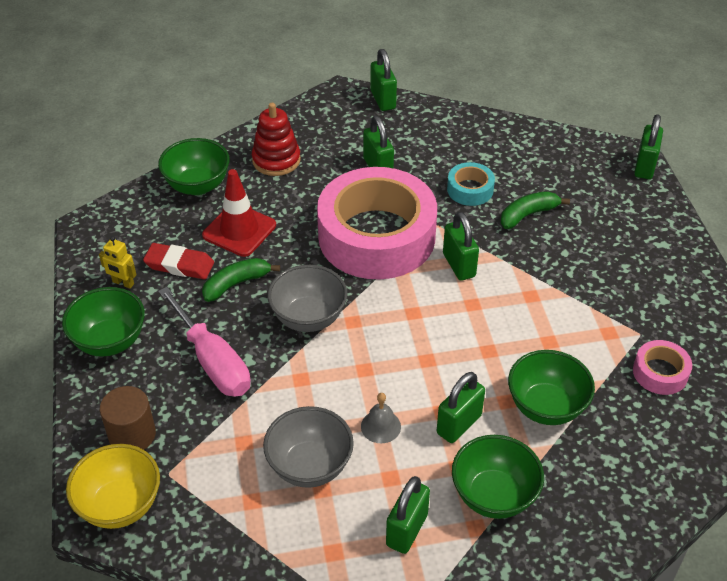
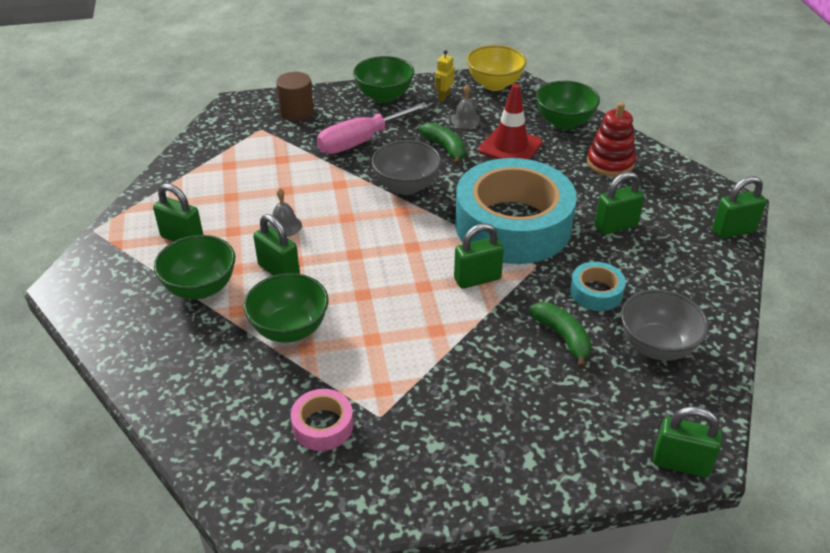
camera: 90 degrees right, 5 degrees down
(120, 505) = (239, 112): yellow bowl -> yellow bowl (494, 84)
(179, 265) = (465, 120): red eraser -> grey bell
(310, 466) = (253, 190): grey bowl -> grey bowl (656, 346)
(376, 236) = (513, 225): pink tape -> turquoise tape

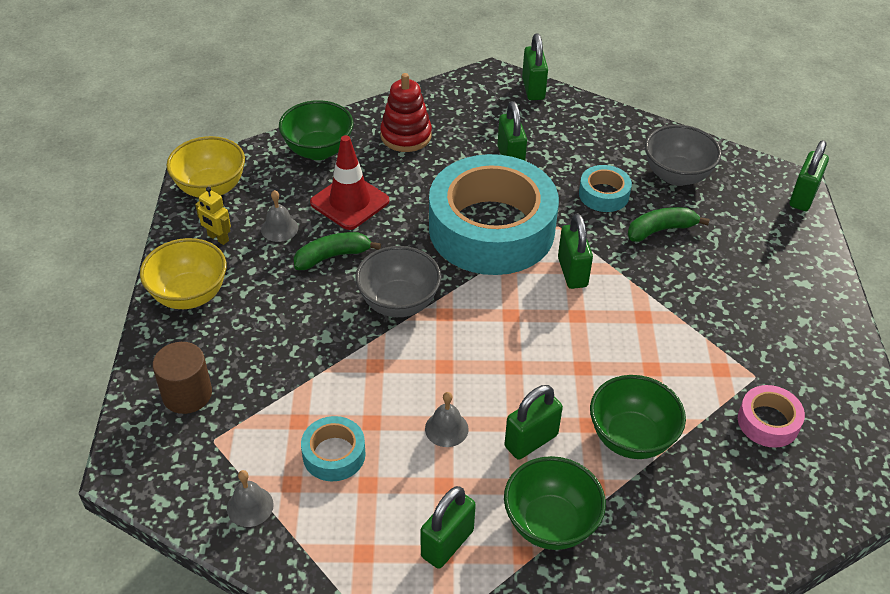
camera: 80 degrees left, 5 degrees up
(210, 152) = (250, 506): none -> grey bell
(254, 178) = (334, 454): none -> turquoise tape
(361, 141) = (288, 332): pink screwdriver -> none
(384, 96) = (189, 295): green bowl -> yellow bowl

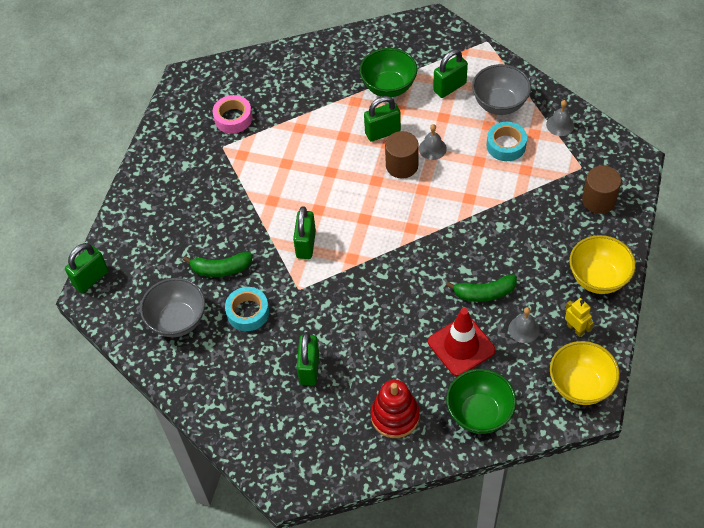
camera: 160 degrees left, 10 degrees up
(399, 303) = (442, 242): grey bowl -> grey bowl (499, 104)
(484, 394) = (402, 165): none -> brown cylinder
(491, 229) = (352, 295): turquoise tape -> none
(533, 89) = (253, 456): green padlock -> none
(631, 438) = (321, 123): green bowl -> none

